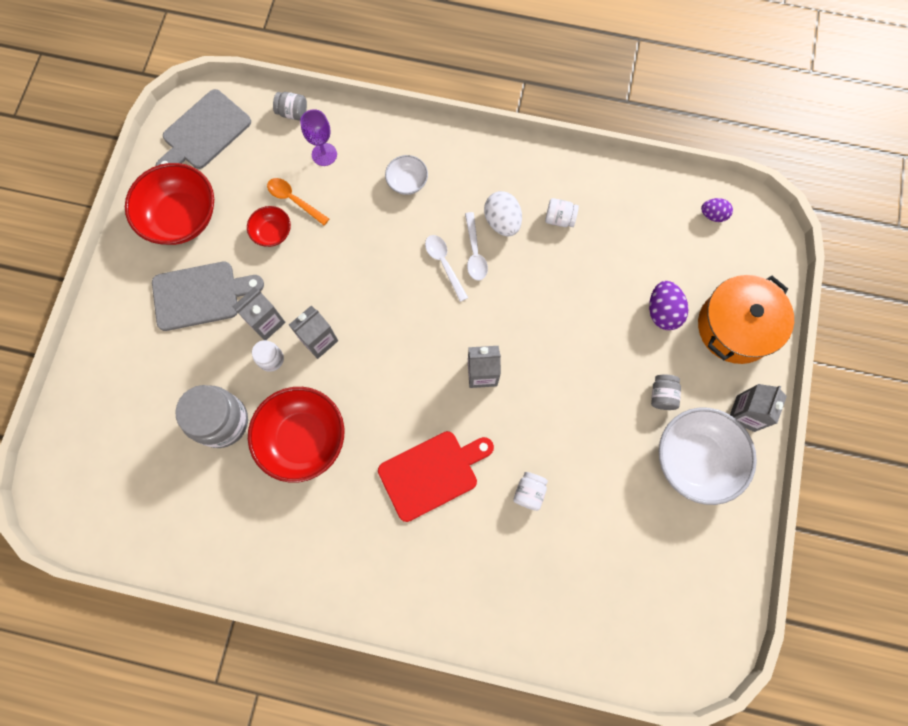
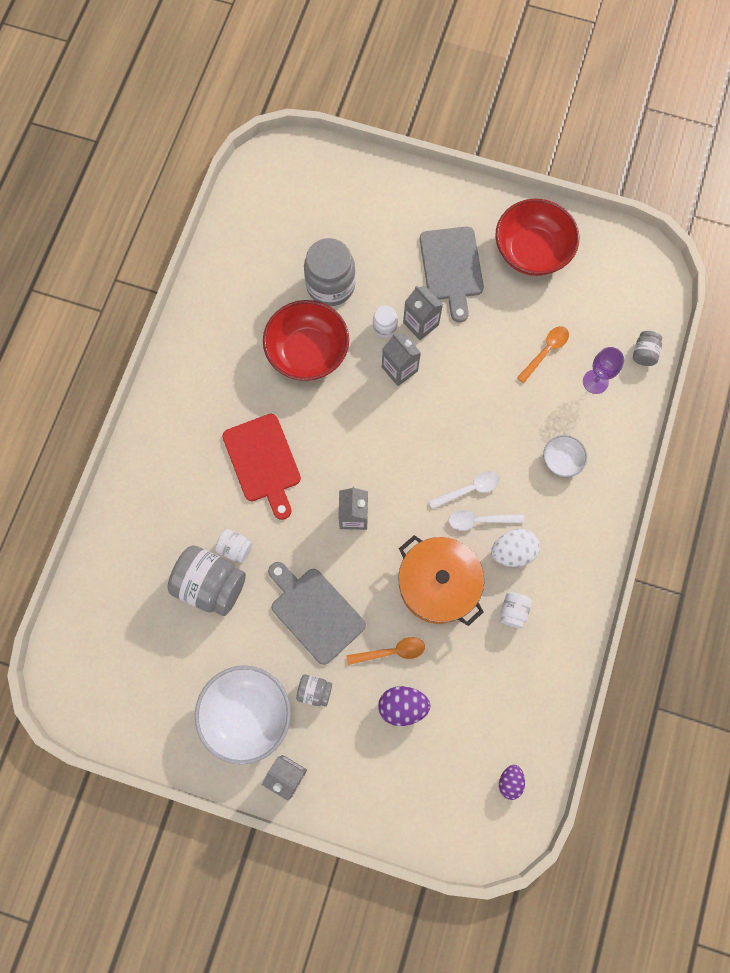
camera: 95 degrees right, 0 degrees up
(204, 132) = (622, 271): grey cutting board -> grey cutting board (315, 612)
(272, 233) = (511, 331): red bowl -> none
(571, 513) = (211, 584): none -> grey jar
(613, 325) = (392, 651): none -> orange spoon
(735, 327) = (380, 782): orange pot -> orange pot (438, 584)

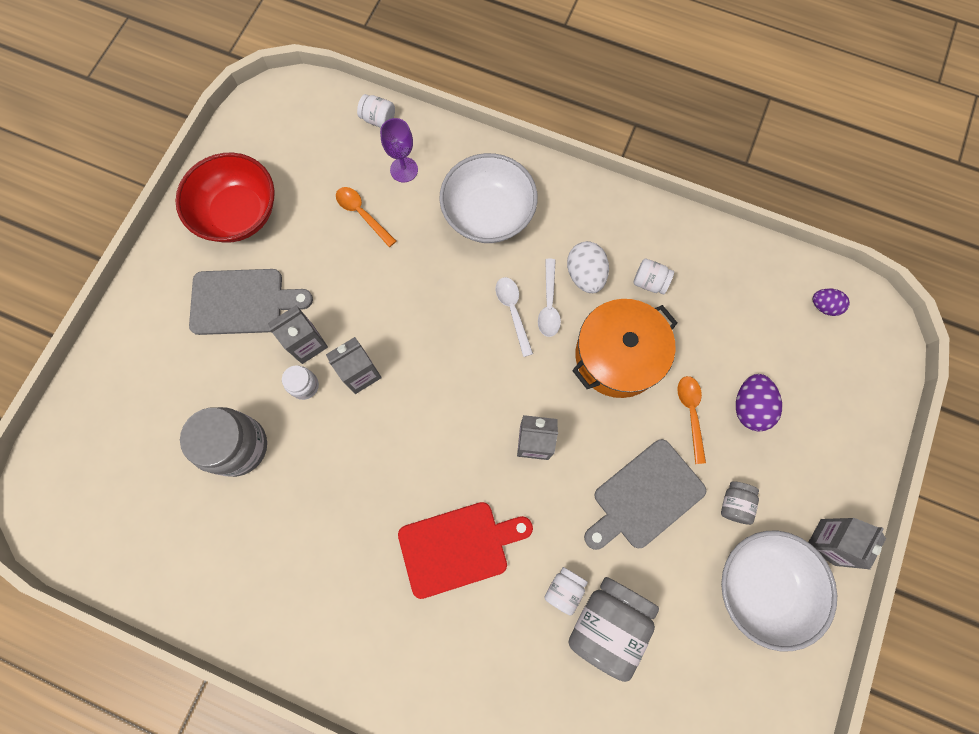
camera: 85 degrees left, 0 degrees up
(307, 352) = (323, 481): red bowl -> none
(561, 460) = (488, 214): white bowl -> white bowl, size x2.00
(644, 353) = (378, 119): grey jar -> white jar

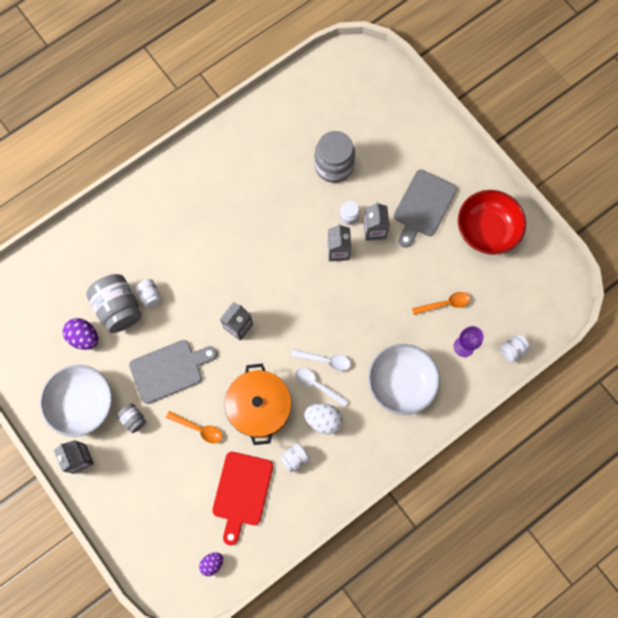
camera: 120 degrees right, 0 degrees up
(458, 547) = (207, 252): red cutting board -> red cutting board (242, 492)
(644, 496) = (169, 370): grey cutting board -> grey cutting board turned 75 degrees clockwise
(749, 407) = (180, 467): purple egg -> purple egg (84, 337)

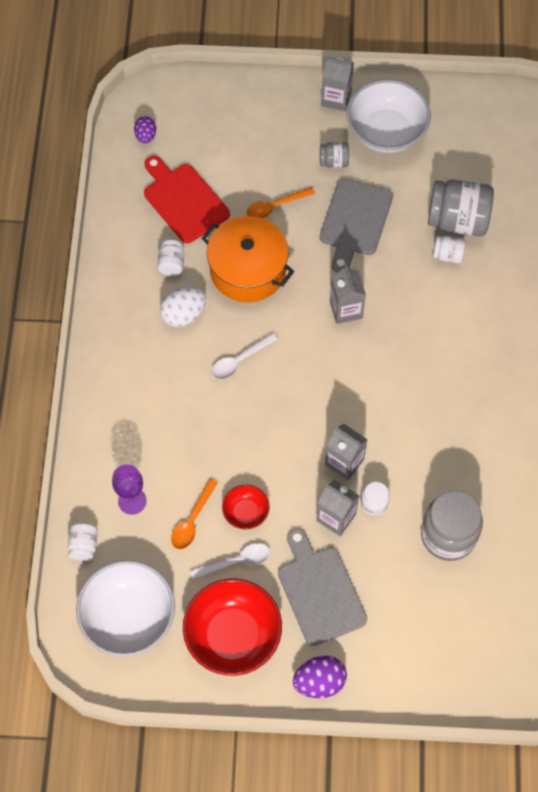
camera: 130 degrees right, 10 degrees down
(84, 337) = (452, 174): purple egg -> purple egg (319, 682)
(317, 385) = (222, 334): white spoon -> white spoon (236, 561)
(401, 383) = (153, 411): white bowl -> white bowl (128, 617)
(414, 279) = (246, 512): none -> red bowl

